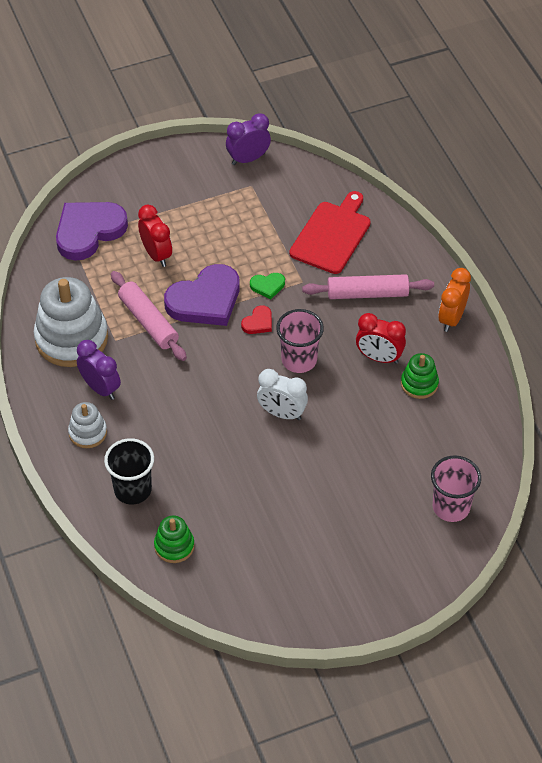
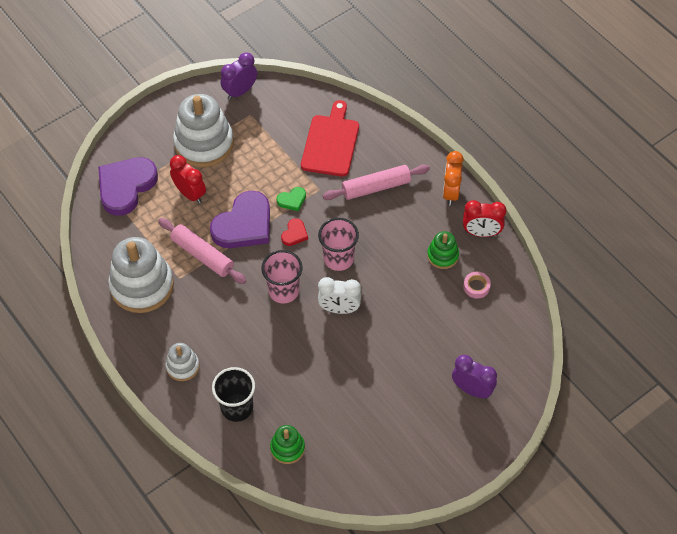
camera: 15 degrees left, 5 degrees up
(100, 388) = (181, 324): purple clock -> purple clock (472, 389)
(189, 205) = (204, 143): none -> white stacking toy
(379, 357) = (403, 241): red clock -> red clock (481, 233)
(447, 426) = (476, 287): none -> pink tape
(451, 507) = (501, 355): pink cup -> pink cup (284, 291)

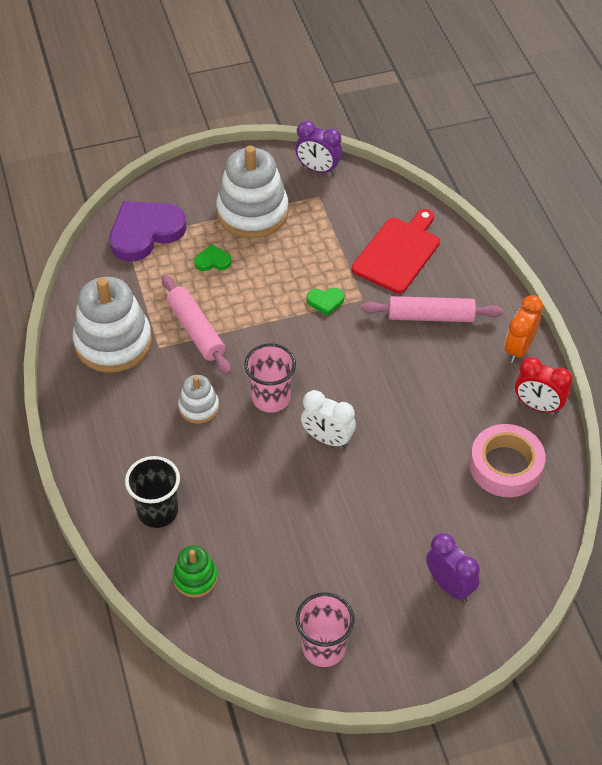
camera: 20 degrees right, 5 degrees down
(183, 366) = (117, 445): white stacking toy -> white stacking toy (199, 407)
(190, 194) = (212, 261): red clock -> green heart
(240, 91) = (318, 169): purple clock -> purple clock turned 135 degrees counterclockwise
(244, 224) = (258, 311): purple heart -> none
(294, 234) = (312, 339): red heart -> none
(338, 259) = (351, 382): pink cup -> pink cup (324, 648)
(442, 255) = (478, 417): green stacking toy -> none
(476, 287) = (505, 466): pink tape -> pink tape, size x2.11

